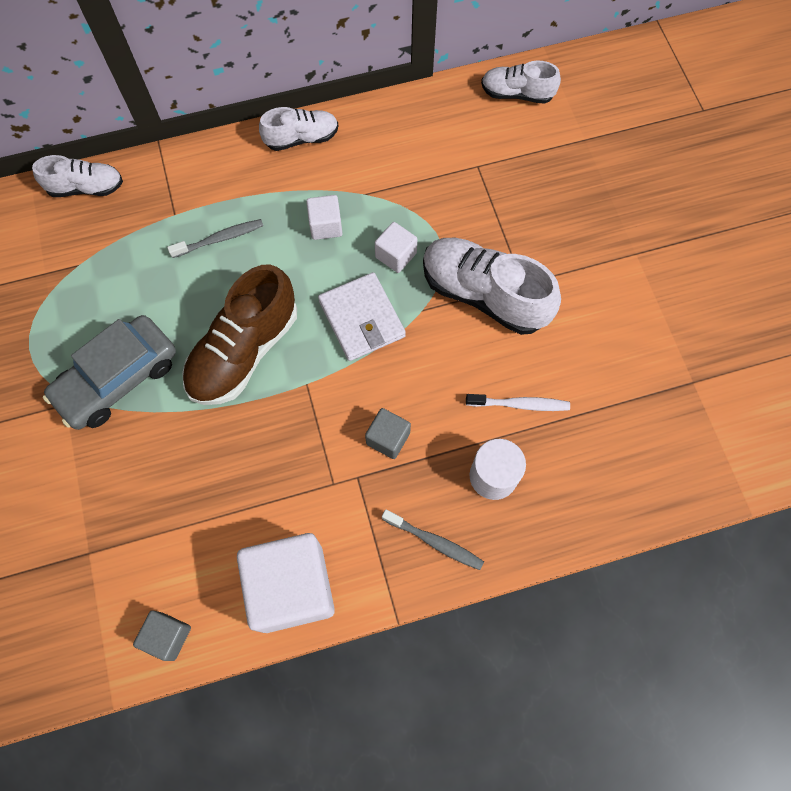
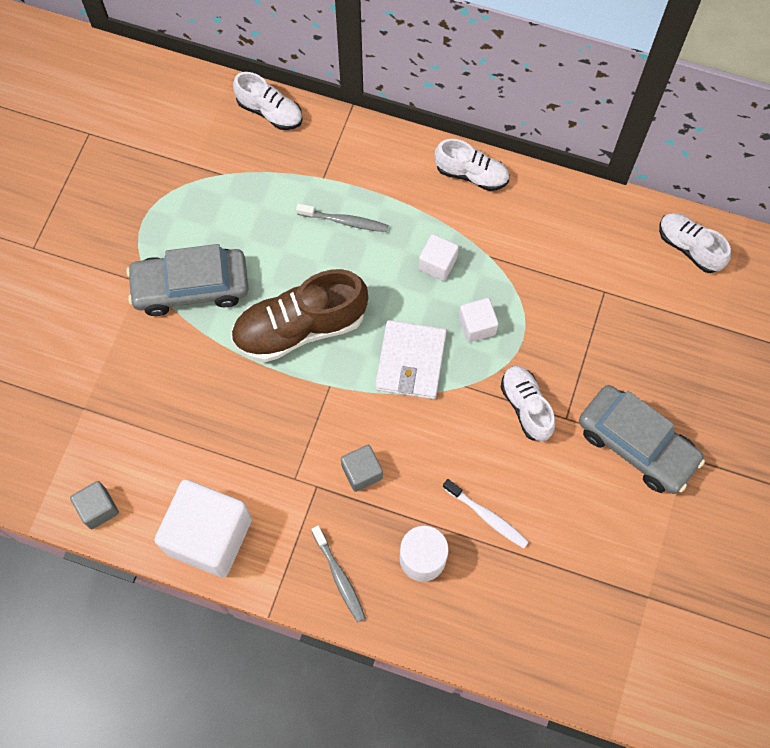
camera: 35 degrees right, 0 degrees up
(484, 294) = (526, 407): white shoe -> white shoe, size x0.58
(592, 268) = (636, 444): none -> grey car

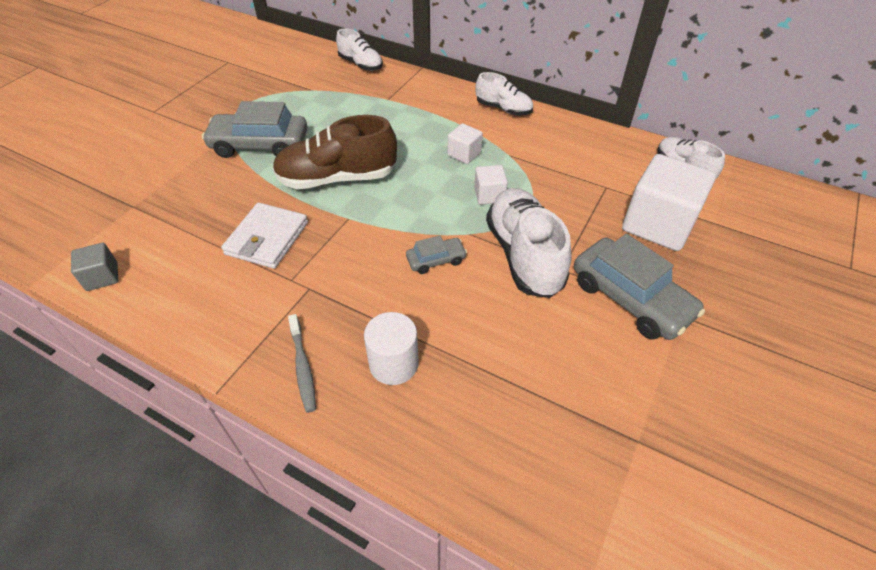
camera: 10 degrees right, 20 degrees down
(209, 536) = (191, 312): white cube -> white cube (658, 224)
(344, 221) = (395, 123): grey toothbrush -> none
(362, 472) = (355, 283): grey cube -> none
(411, 361) = (425, 211): white wallet -> white wallet (267, 238)
(436, 428) = (436, 260): none -> grey car
(486, 516) = (469, 336): white toothbrush -> none
(526, 407) = (524, 255): white shoe -> white shoe, size x1.72

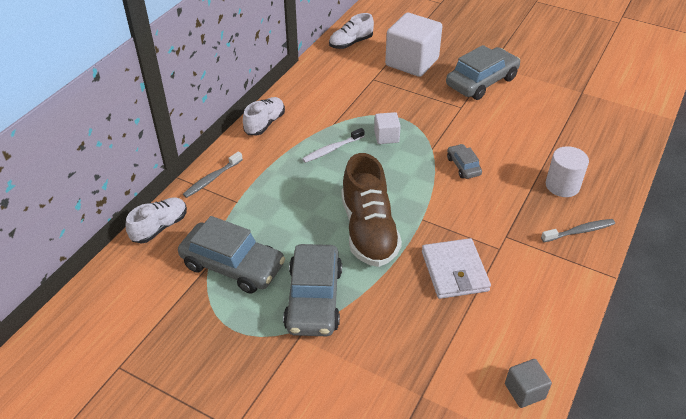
camera: 90 degrees left, 5 degrees down
(267, 238) = (454, 271): white wallet -> white wallet turned 60 degrees clockwise
(310, 101) = (233, 265): none -> grey car
(419, 84) = (212, 178): none -> grey toothbrush
(464, 154) = (332, 149): white cube -> white toothbrush
(524, 255) = (451, 123): white shoe -> none

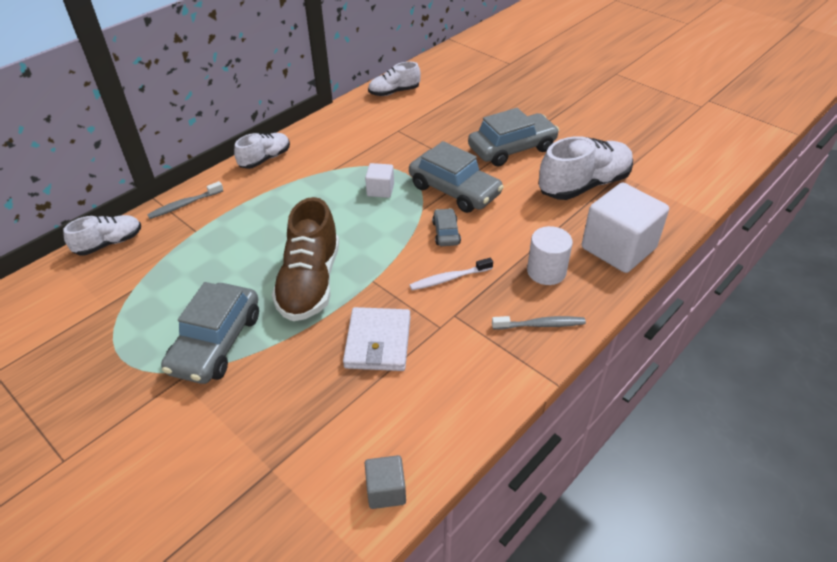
camera: 15 degrees right, 0 degrees up
(233, 265) = (156, 293): grey car -> grey car (454, 190)
(332, 149) = (318, 194): white toothbrush -> white toothbrush (449, 278)
(412, 62) = (447, 119): white cube -> white cube (618, 248)
(557, 106) = (584, 185): none -> white shoe

